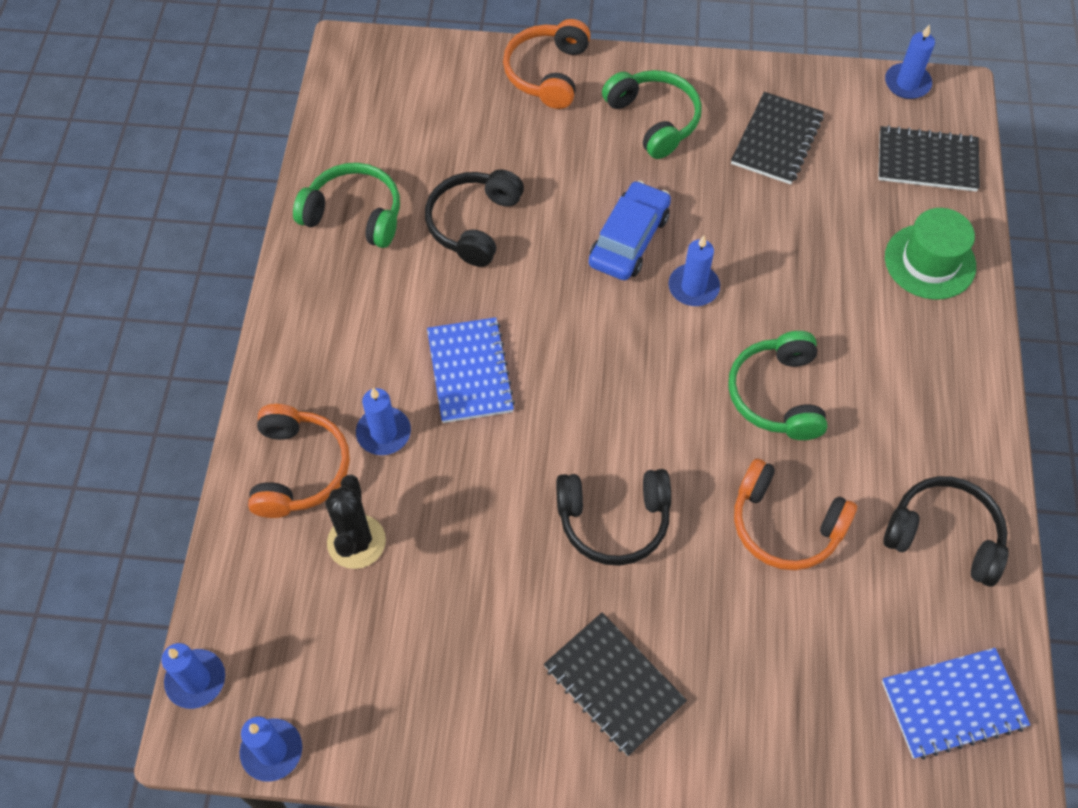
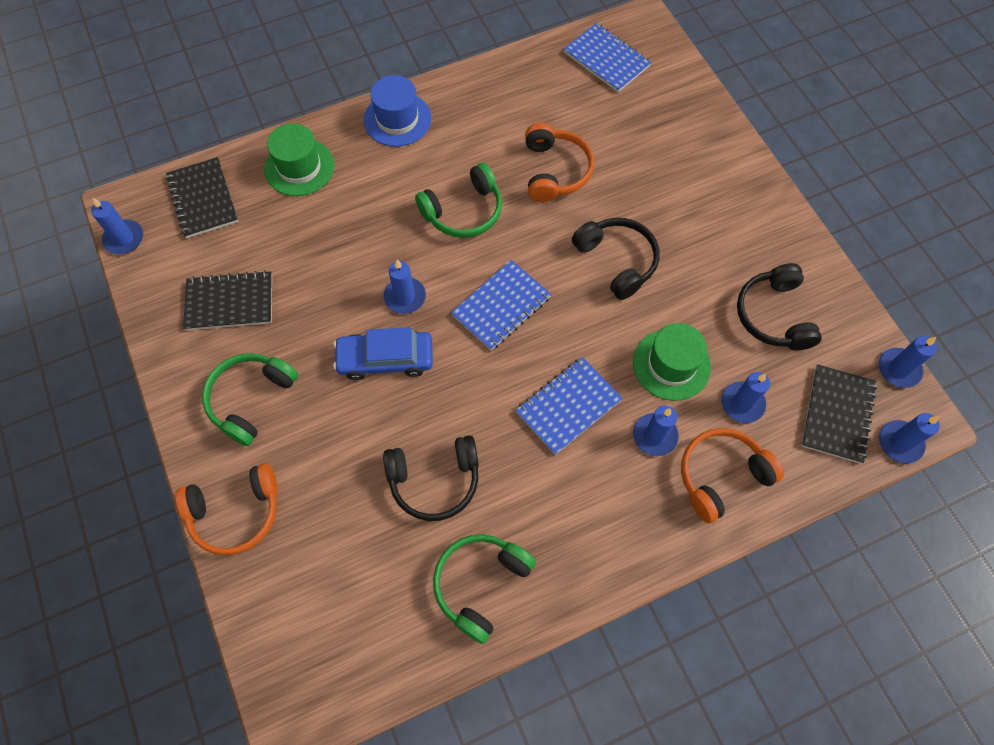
camera: 120 degrees left, 5 degrees up
(354, 215) = (481, 584): green headphones -> green headphones turned 45 degrees clockwise
(356, 542) = (742, 403): black cactus -> blue candle
(448, 498) = (671, 364): none -> green hat
(613, 685) = (717, 212): black notebook -> black notebook (837, 414)
(626, 370) = (501, 306): none -> blue notebook
(944, 536) = (507, 94): black headphones -> black headphones (774, 315)
(959, 390) = (397, 119): none -> blue hat

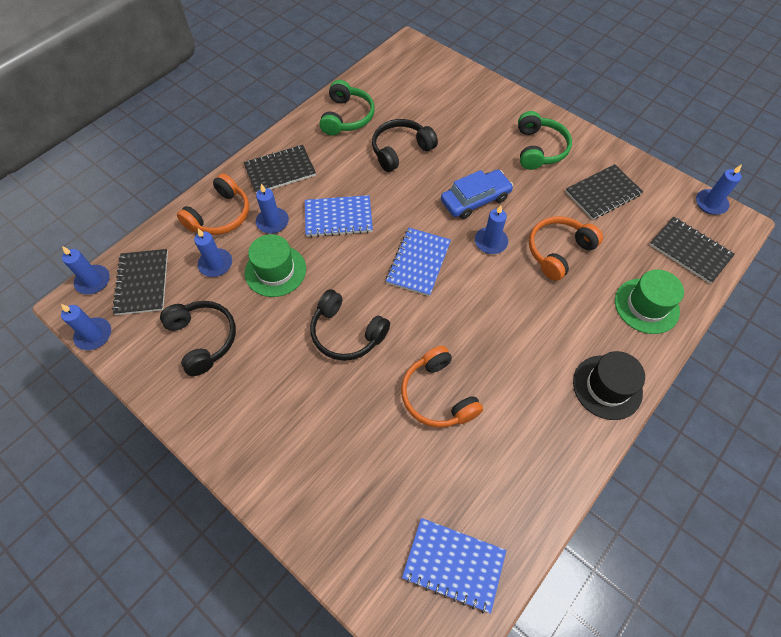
camera: 155 degrees right, 5 degrees down
(235, 512) = (500, 100): orange headphones -> orange headphones (558, 251)
(397, 119) = (607, 387): blue hat -> black hat
(463, 211) = (492, 324): green headphones -> none
(568, 406) = (338, 218): blue notebook -> blue notebook turned 60 degrees clockwise
(618, 520) = (280, 170): none -> black notebook

